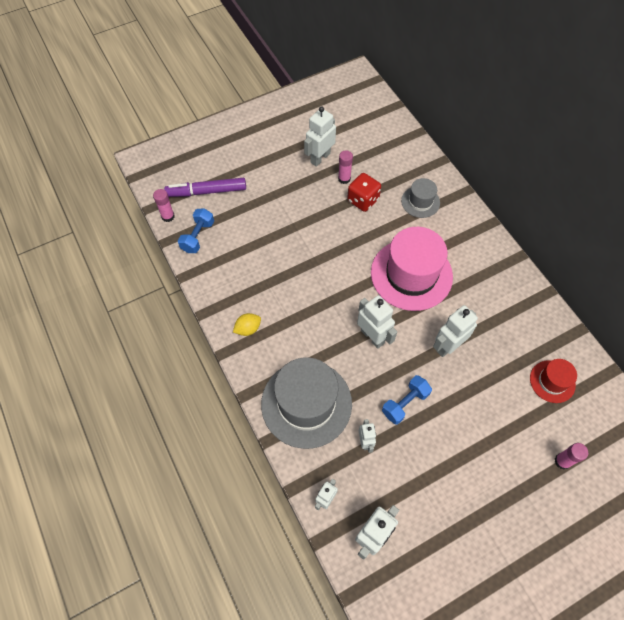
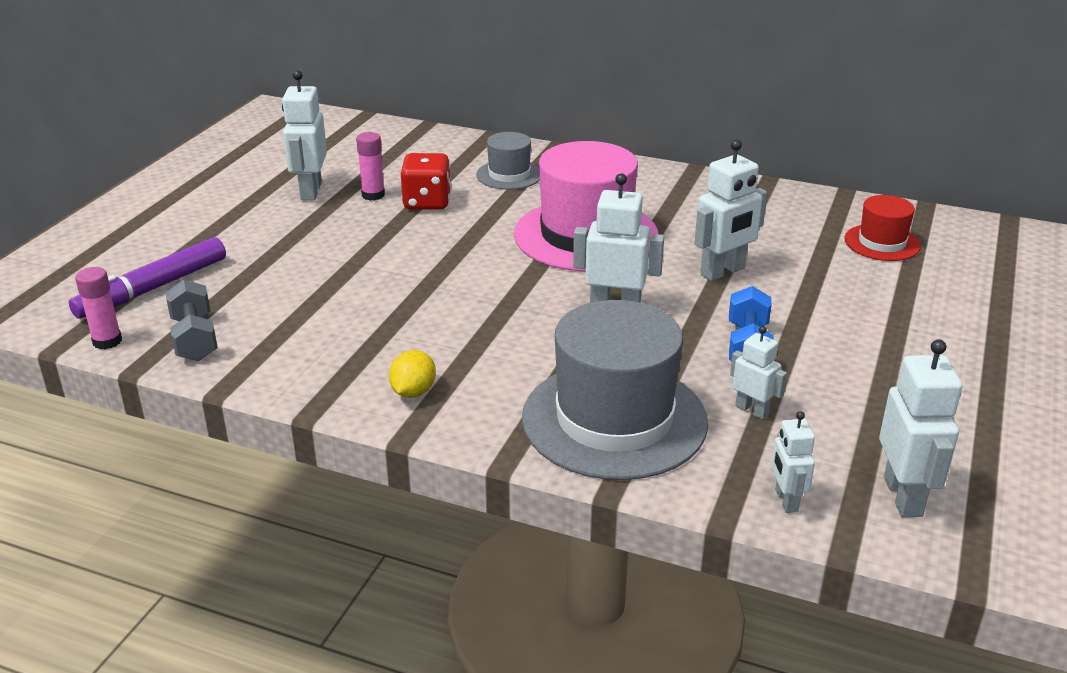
camera: 40 degrees left, 30 degrees down
(198, 236) = (194, 339): blue dumbbell -> grey dumbbell
(448, 346) = (723, 272): white robot -> white robot turned 135 degrees counterclockwise
(562, 461) = (995, 297): pink glue stick -> none

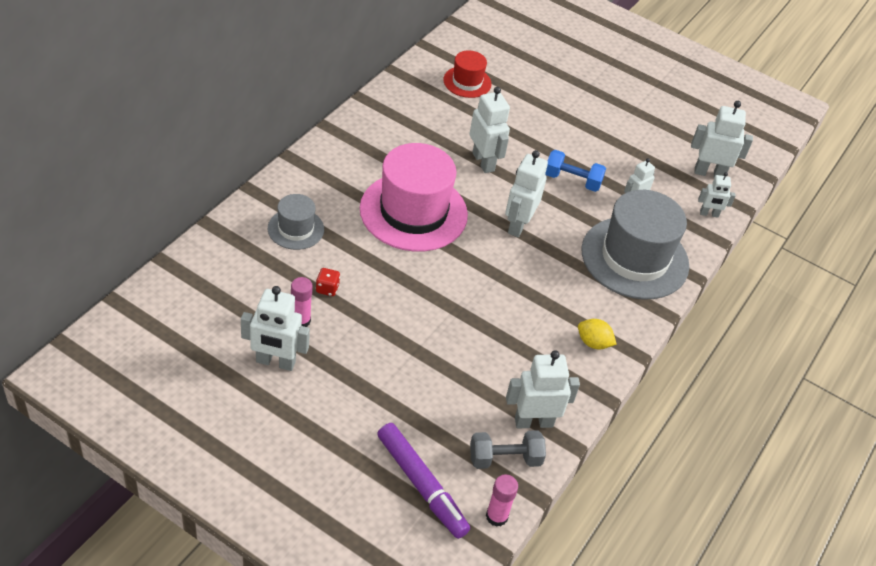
camera: 85 degrees left, 15 degrees up
(257, 354) = (533, 422): none -> white robot
(427, 202) = (327, 288): red dice -> red dice, size x0.53

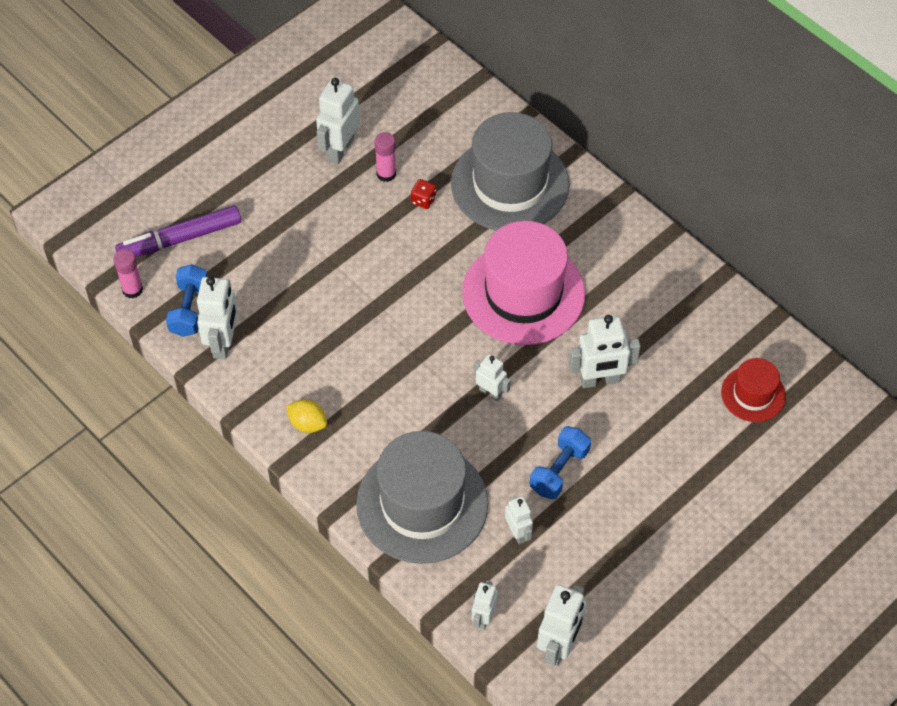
camera: 110 degrees right, 10 degrees up
(296, 229) = (510, 184): grey hat -> grey hat, size x1.98
(505, 459) = (189, 309): grey dumbbell -> blue dumbbell
(518, 225) = (490, 392): white robot -> white robot, size x0.59
(593, 343) = (307, 424): yellow lemon -> yellow lemon turned 75 degrees clockwise

